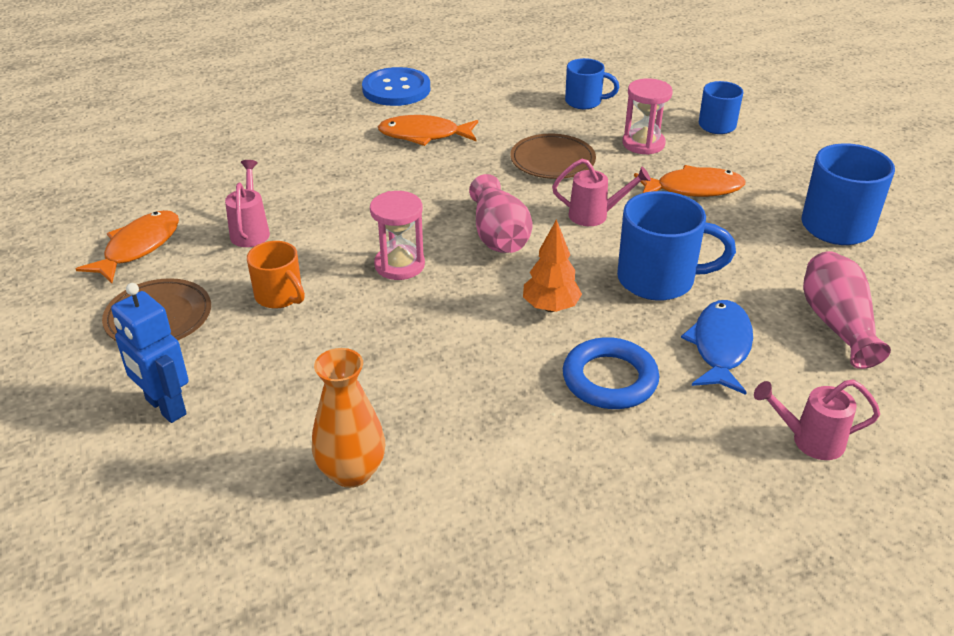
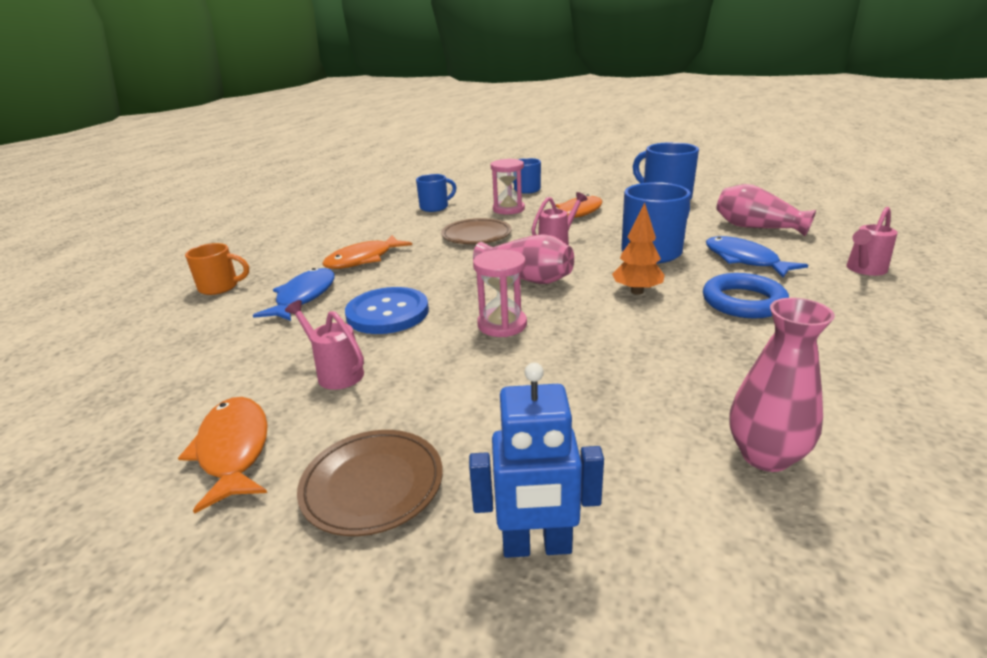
camera: 45 degrees left, 10 degrees down
(280, 296) = (455, 395): orange mug -> orange mug (220, 287)
(330, 150) = (304, 297): none -> blue fish
(352, 472) = (765, 456): orange vase -> pink vase
(396, 89) = (289, 248): blue button -> blue button (387, 313)

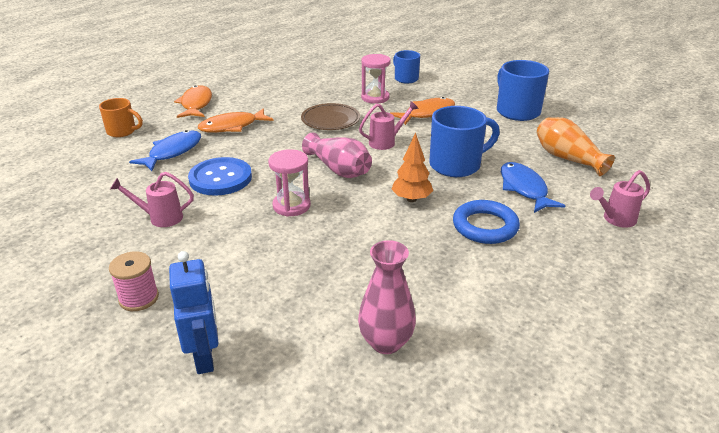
camera: 15 degrees right, 5 degrees up
(234, 450) = (75, 257): orange fish -> orange fish (196, 104)
(335, 372) = (160, 218): pink watering can -> pink watering can turned 60 degrees counterclockwise
(372, 485) = (139, 298): brown plate -> pink spool
(435, 207) = (318, 84): blue mug -> none
(537, 546) = (205, 357): blue robot -> blue robot turned 120 degrees counterclockwise
(756, 227) = (567, 158): pink vase -> orange vase

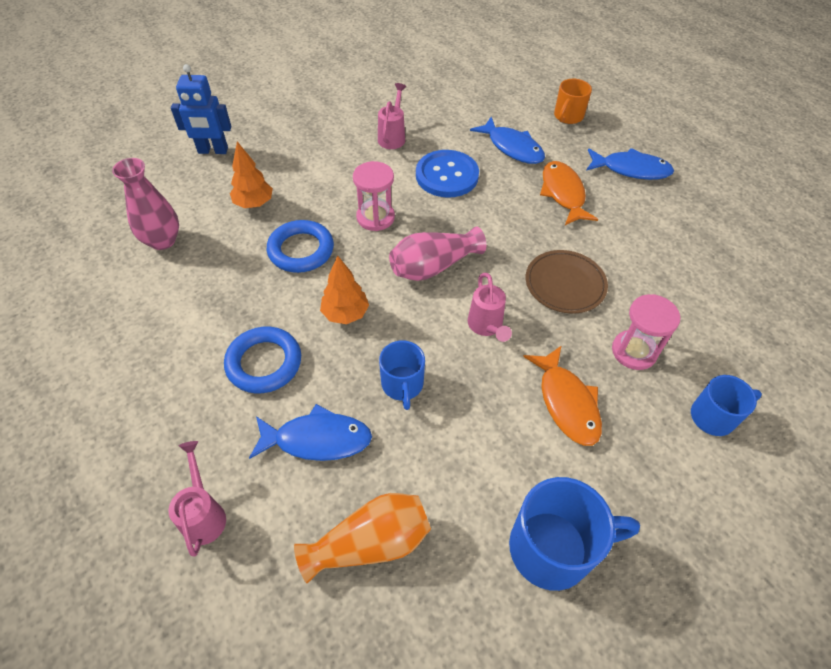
camera: 105 degrees right, 20 degrees up
(139, 298) = (292, 124): pink spool -> none
(196, 104) = (631, 169): orange fish -> blue fish
(298, 287) = (254, 204): none -> orange tree
(353, 238) = (301, 250): none -> blue ring
(456, 165) = (402, 385): blue mug -> blue mug, size x0.61

